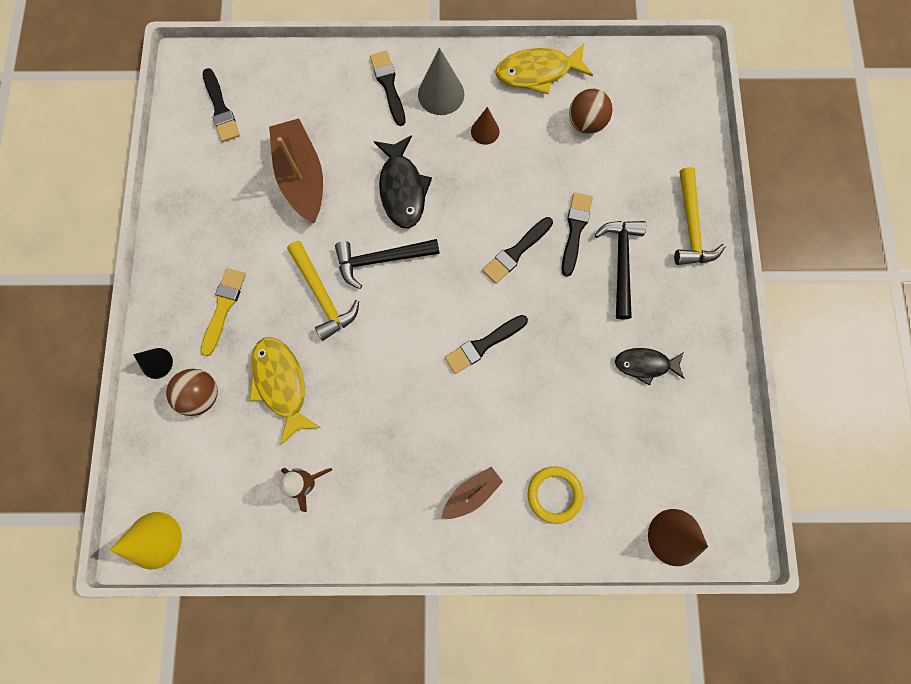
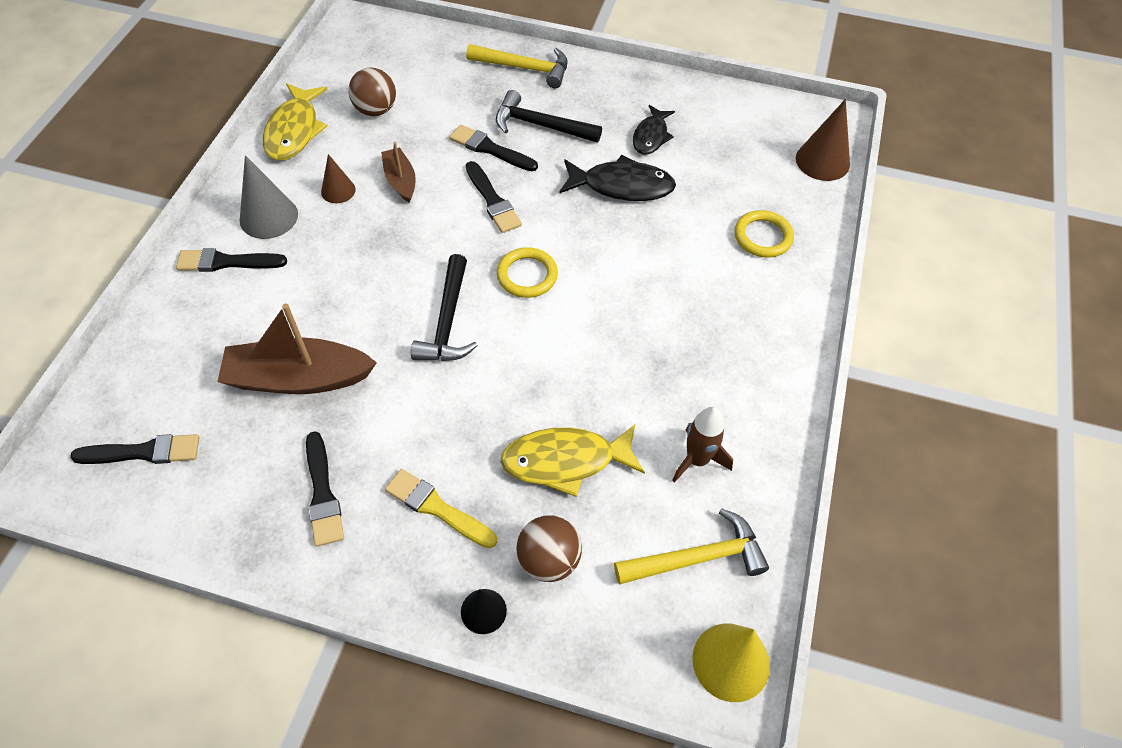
camera: 75 degrees left, 20 degrees down
(322, 295) = (467, 391): yellow hammer -> yellow hammer (697, 558)
(402, 189) = (368, 280): black fish -> black fish (622, 186)
(445, 304) = (527, 275): none -> yellow ring
(471, 493) = (746, 304): brown boat -> brown boat (400, 180)
(483, 345) = (586, 254): black brush -> black brush (322, 494)

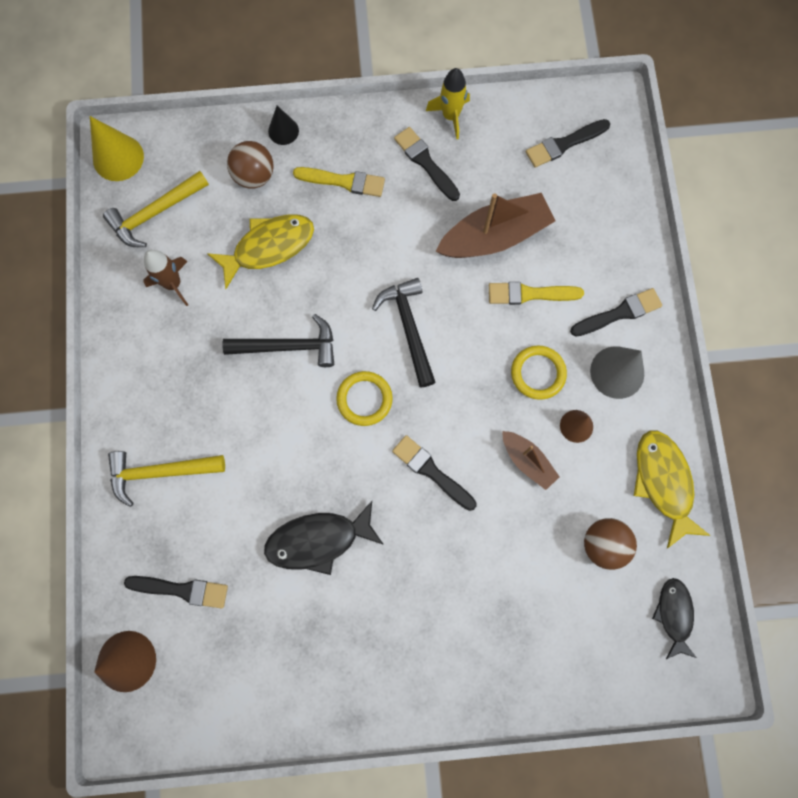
camera: 160 degrees right, 20 degrees up
(253, 543) = (450, 116): none -> yellow rocket
(302, 309) = (529, 294): none -> yellow brush
(490, 149) = (464, 537): black brush -> black brush (182, 590)
(524, 68) = (484, 677): yellow hammer -> yellow hammer (160, 472)
(541, 125) = (429, 592): black hammer -> black hammer (288, 346)
(651, 136) = (312, 624): black fish -> black fish (674, 614)
(763, 237) = (168, 529): yellow ring -> yellow ring (538, 373)

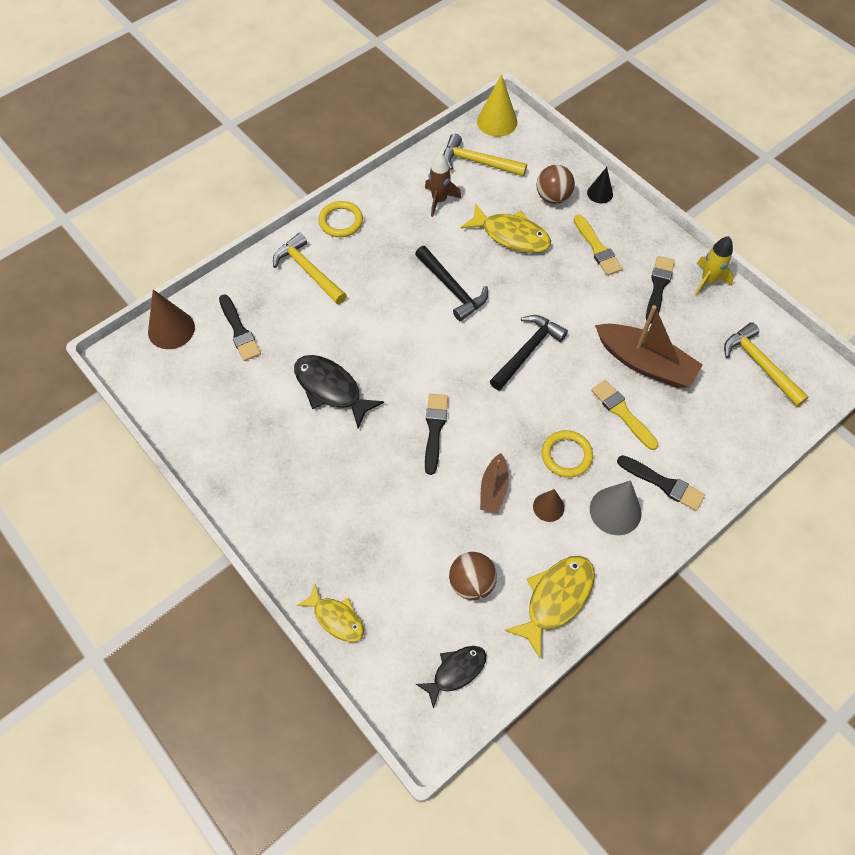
camera: 55 degrees right, 15 degrees down
(364, 399) = (453, 355): yellow ring -> yellow ring (341, 221)
(559, 689) = (336, 618): none -> yellow fish
(564, 144) = (760, 365): black brush -> yellow hammer

